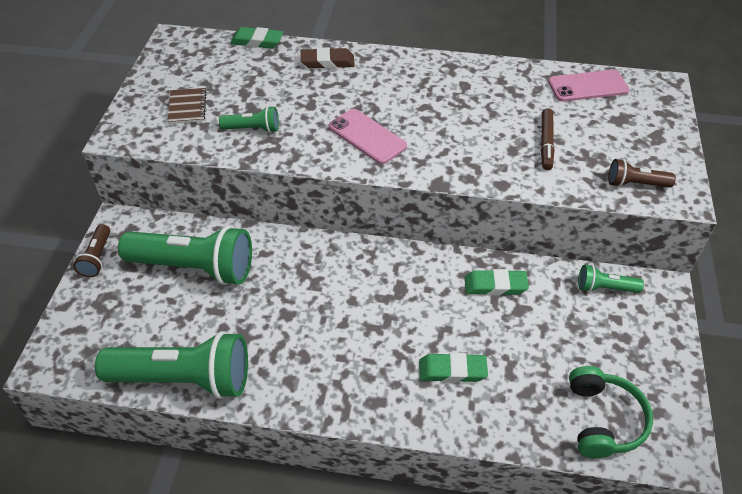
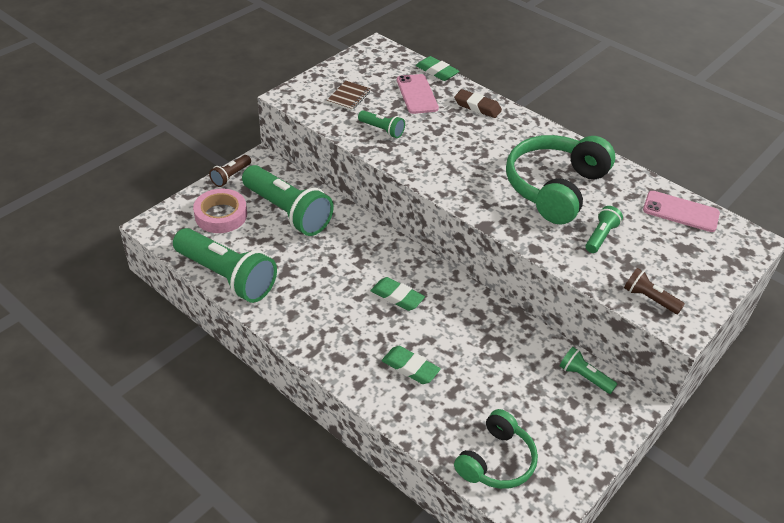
camera: 30 degrees right, 5 degrees down
(121, 309) = (221, 215): none -> pink tape
(367, 136) = (460, 170): pink phone -> pink phone (417, 94)
(467, 113) = (555, 188): none -> green headphones
(495, 285) = (494, 330): green eraser -> green eraser (397, 297)
(546, 143) = (600, 236): brown marker -> green flashlight

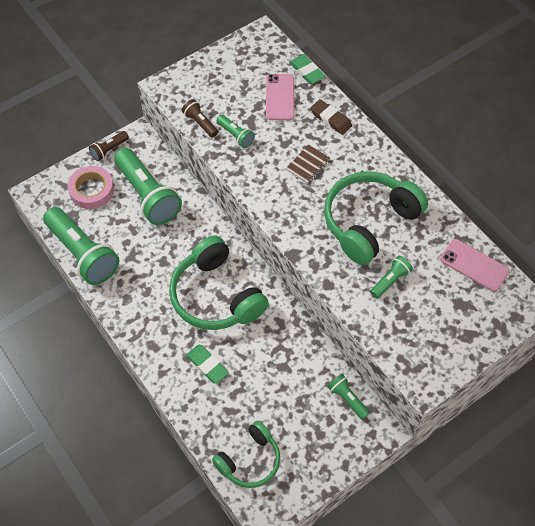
camera: 15 degrees right, 15 degrees up
(348, 97) = (217, 93): brown notebook -> brown notebook (307, 165)
(397, 297) = (216, 295): green eraser -> green headphones
(649, 299) = (408, 352): brown flashlight -> brown flashlight (200, 123)

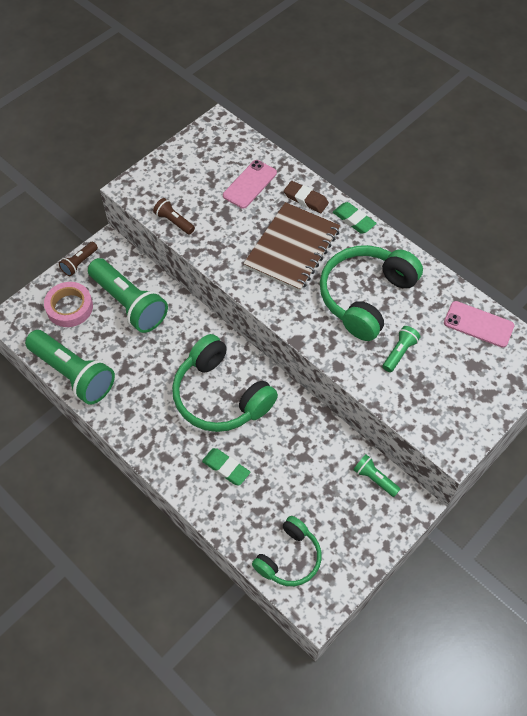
camera: 10 degrees left, 0 degrees up
(235, 135) = (213, 229): green flashlight -> none
(280, 97) = (250, 184): pink phone -> pink phone turned 45 degrees clockwise
(306, 71) = (271, 155): green eraser -> green eraser (354, 220)
(307, 165) = (292, 248): brown notebook -> brown notebook, size x2.24

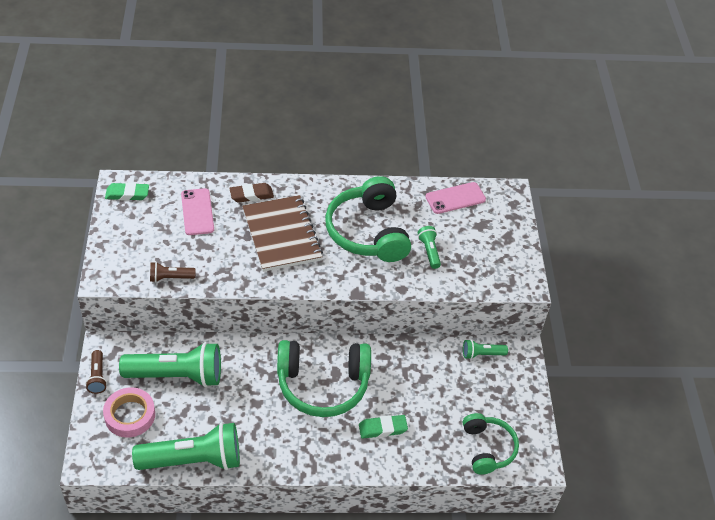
camera: 50 degrees left, 10 degrees down
(354, 220) = (301, 186): green eraser -> green eraser (127, 194)

